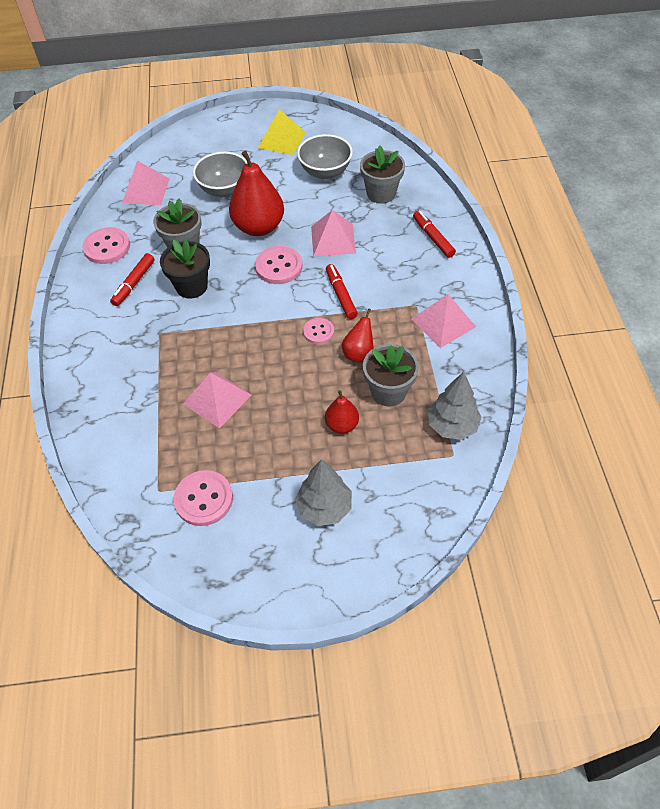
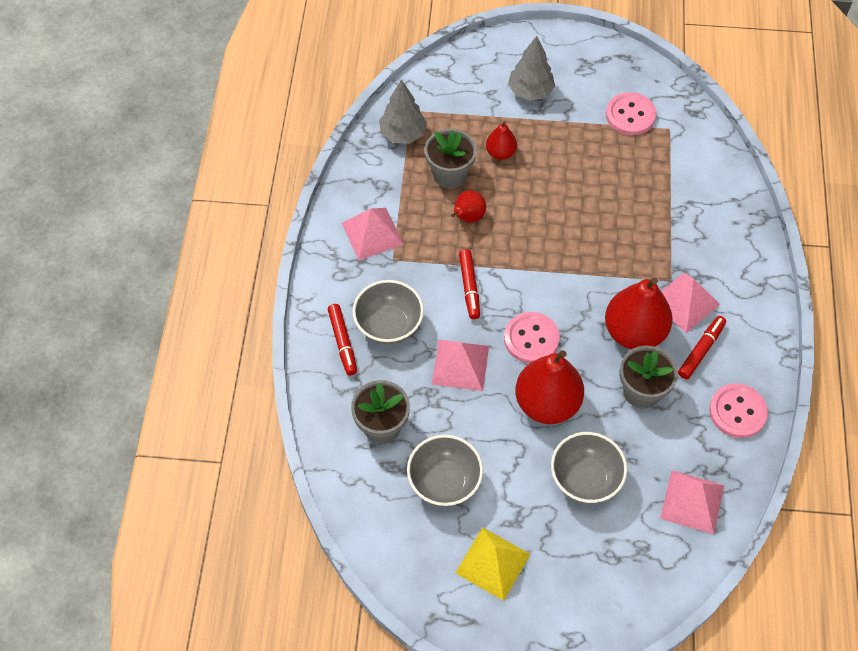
camera: 170 degrees left, 5 degrees up
(191, 286) = (634, 332): black flower pot -> red pear
(217, 399) = (613, 198): pink pyramid -> pink pyramid (685, 302)
(318, 332) = (502, 248): pink button -> none
(400, 255) = (389, 325): none -> grey bowl

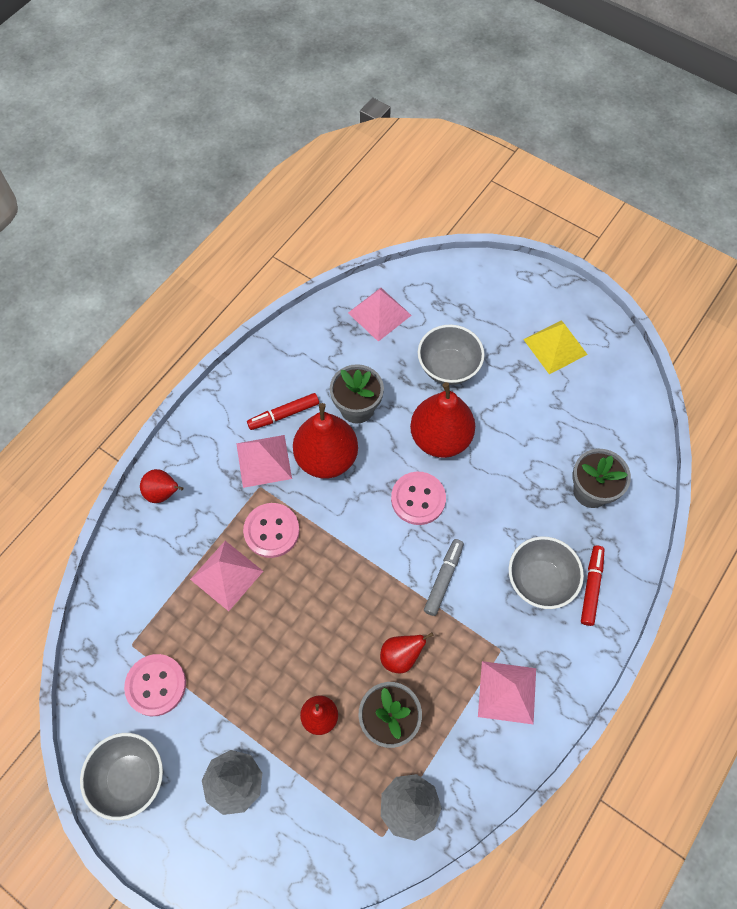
camera: 150 degrees left, 5 degrees up
(444, 482) = (561, 420): grey bowl -> grey bowl (130, 777)
(460, 365) = (494, 509): pink pyramid -> pink pyramid (226, 575)
(469, 287) = (443, 578): red marker -> grey marker
(737, 412) = (295, 355): pink button -> pink button (271, 531)
(742, 235) = (163, 493): none -> red pear

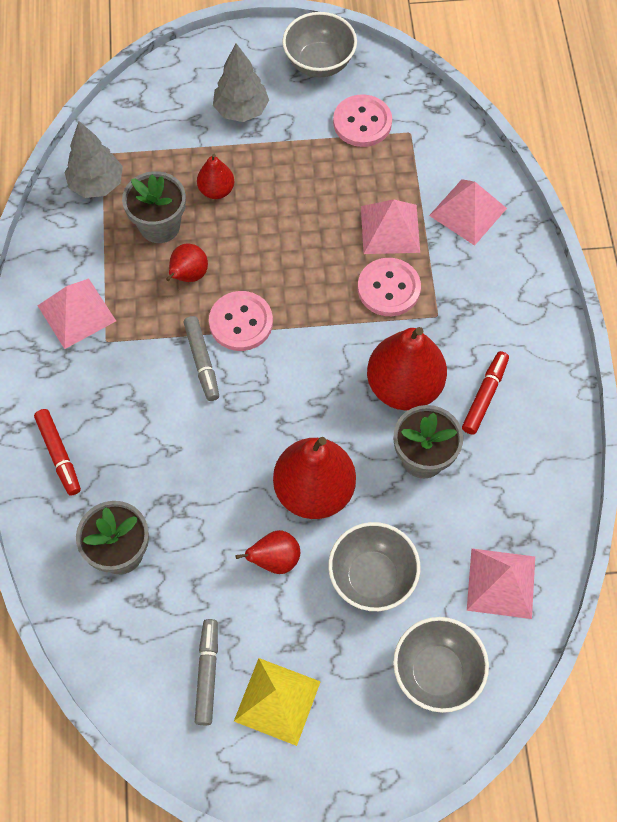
camera: 140 degrees right, 0 degrees up
(163, 493) = (512, 248): red pear -> red pear (275, 559)
(263, 461) = (457, 340): pink pyramid -> pink pyramid (468, 211)
(418, 499) = (284, 414): pink button -> pink button (241, 322)
(539, 581) = (112, 424): grey bowl -> grey bowl (436, 672)
(585, 387) = (207, 673): none -> grey marker

